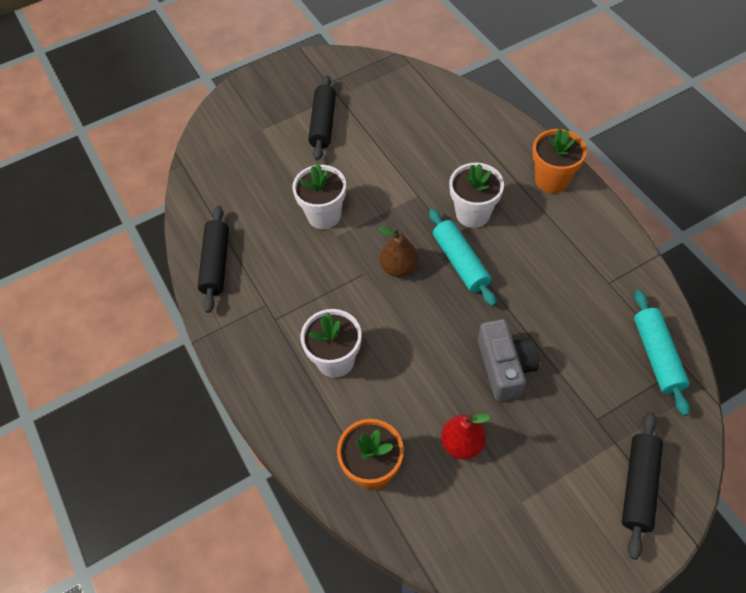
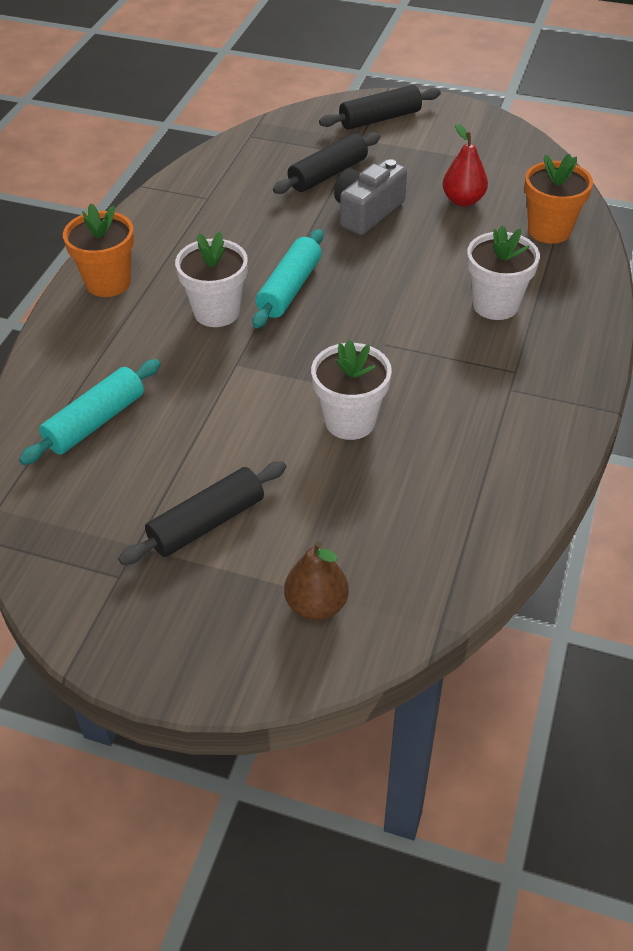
camera: 135 degrees left, 10 degrees down
(216, 263) = (522, 465): black rolling pin -> black rolling pin (328, 174)
(399, 267) = (346, 324): brown pear -> brown pear (316, 605)
(656, 356) = (256, 149): turquoise rolling pin -> turquoise rolling pin (95, 422)

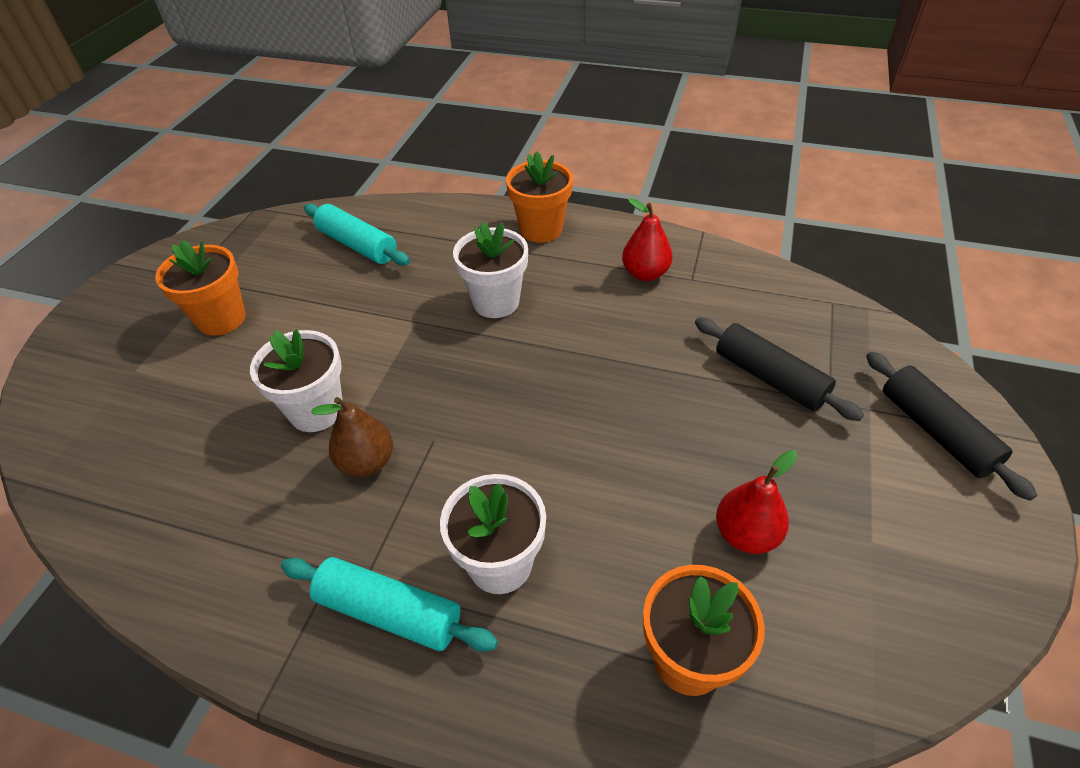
camera: 90 degrees right, 0 degrees up
(194, 222) = (645, 273): none -> red pear
(206, 523) = (221, 319): black rolling pin -> orange flower pot
(290, 289) = (533, 354): turquoise rolling pin -> turquoise rolling pin (389, 612)
(316, 605) = (101, 393): brown pear -> brown pear (367, 462)
(367, 212) = (693, 420): grey camera -> none

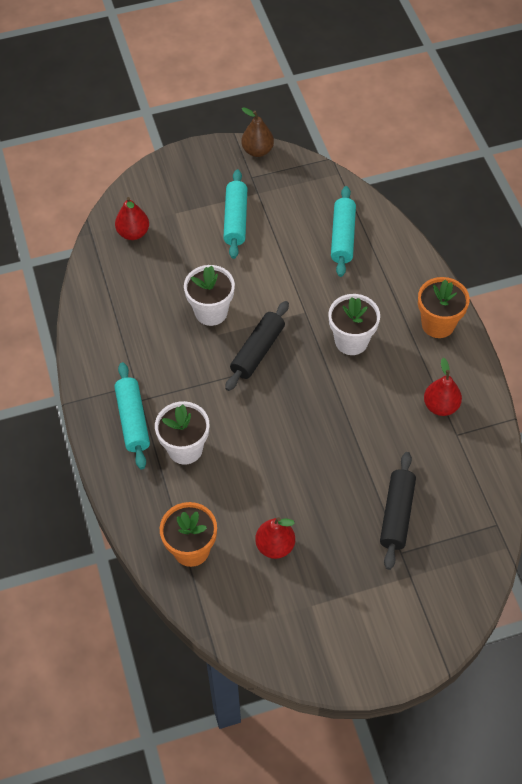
camera: 55 degrees right, 10 degrees up
(99, 432) = (133, 233): none -> red pear
(221, 319) = (235, 220): orange flower pot -> turquoise rolling pin
(367, 462) = (198, 357): brown pear -> brown pear (257, 151)
(936, 431) = (417, 616): black rolling pin -> black rolling pin (258, 351)

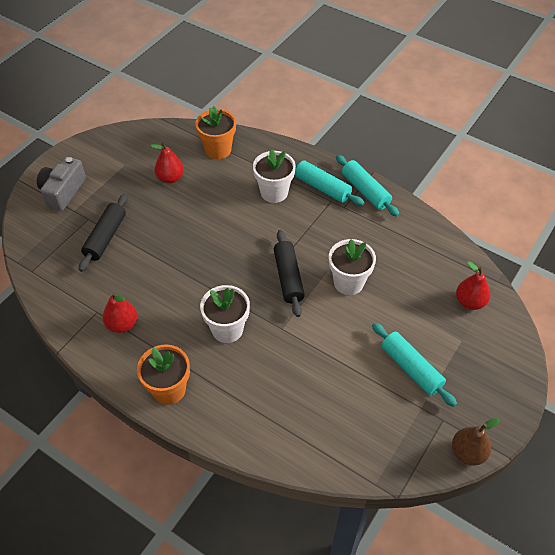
camera: 140 degrees right, 5 degrees down
(342, 237) = (311, 416): turquoise rolling pin -> turquoise rolling pin (365, 191)
(397, 514) = (105, 237): black rolling pin -> black rolling pin turned 45 degrees clockwise
(407, 613) = (63, 192): none -> grey camera

